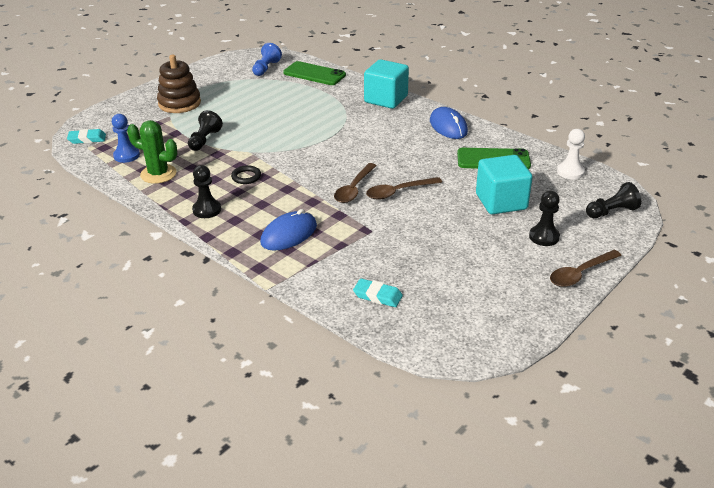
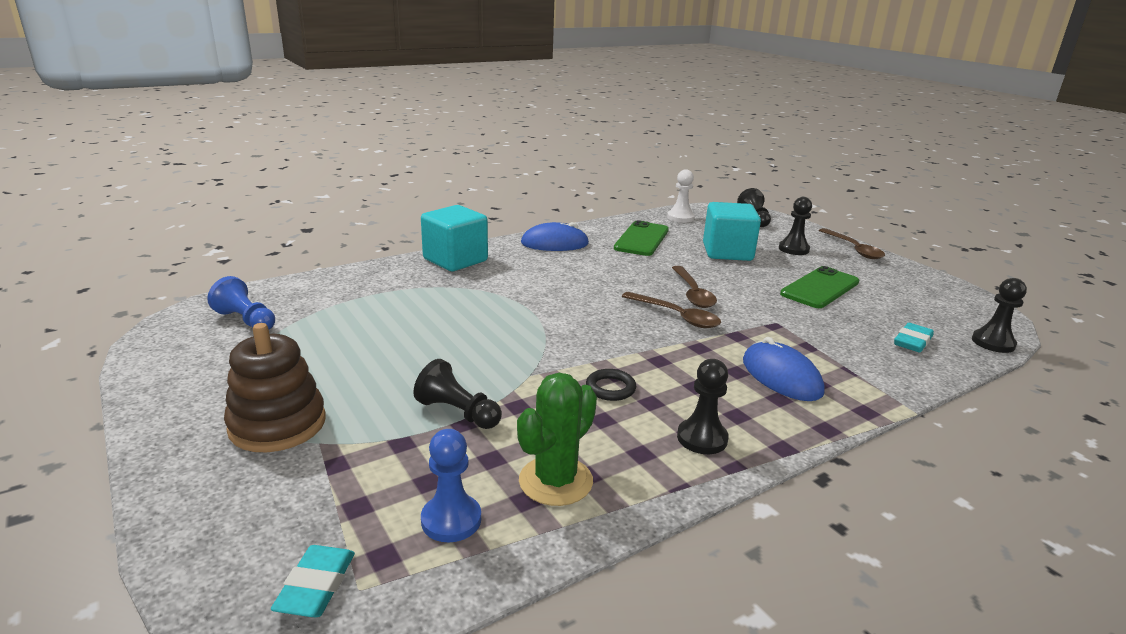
camera: 75 degrees left, 10 degrees down
(314, 74) = (321, 288): green phone -> green phone (820, 288)
(403, 342) = (993, 343): none -> black pawn

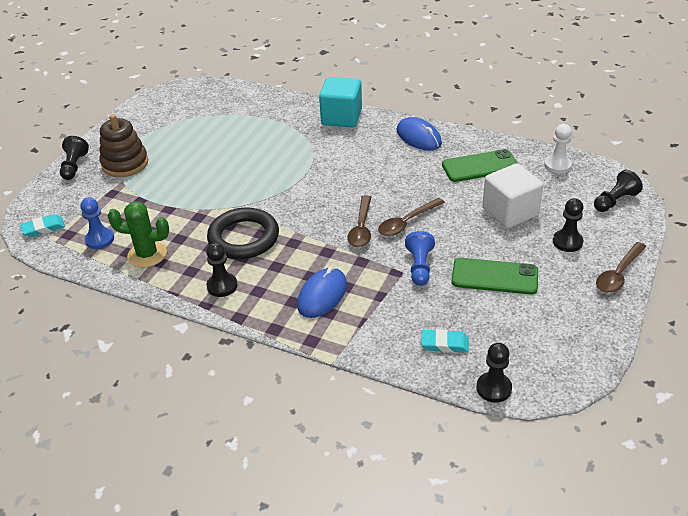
camera: 60 degrees right, 15 degrees up
(246, 320) = (197, 103): blue pawn -> blue pawn (419, 267)
(458, 412) = (176, 203): black pawn -> black pawn (74, 166)
(610, 388) = (243, 238): black ring -> black ring, size x2.25
(727, 252) = (510, 212): turquoise cube -> white cube

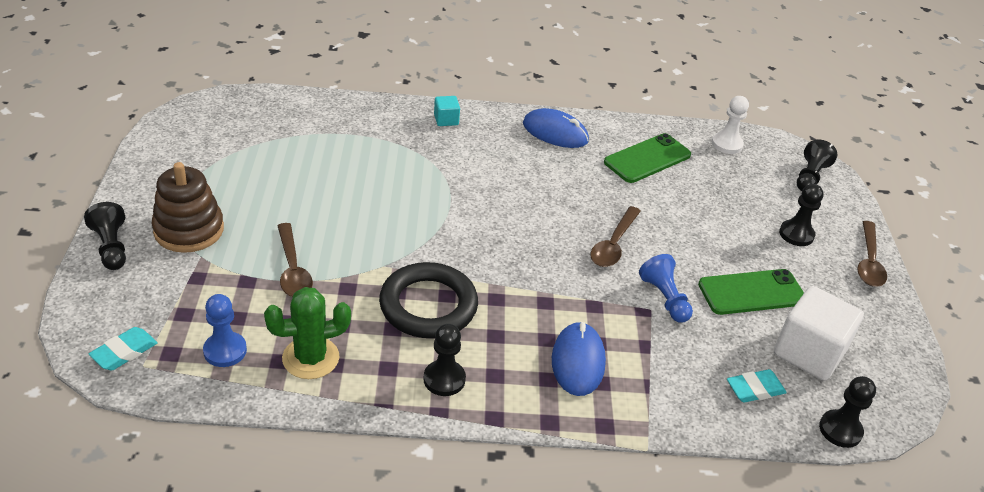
camera: 30 degrees left, 0 degrees up
(341, 117) = (446, 120): turquoise cube -> turquoise cube, size x0.47
(361, 228) = (566, 263): brown spoon -> brown spoon (293, 270)
(510, 212) = (715, 210): white cube -> white cube (809, 352)

